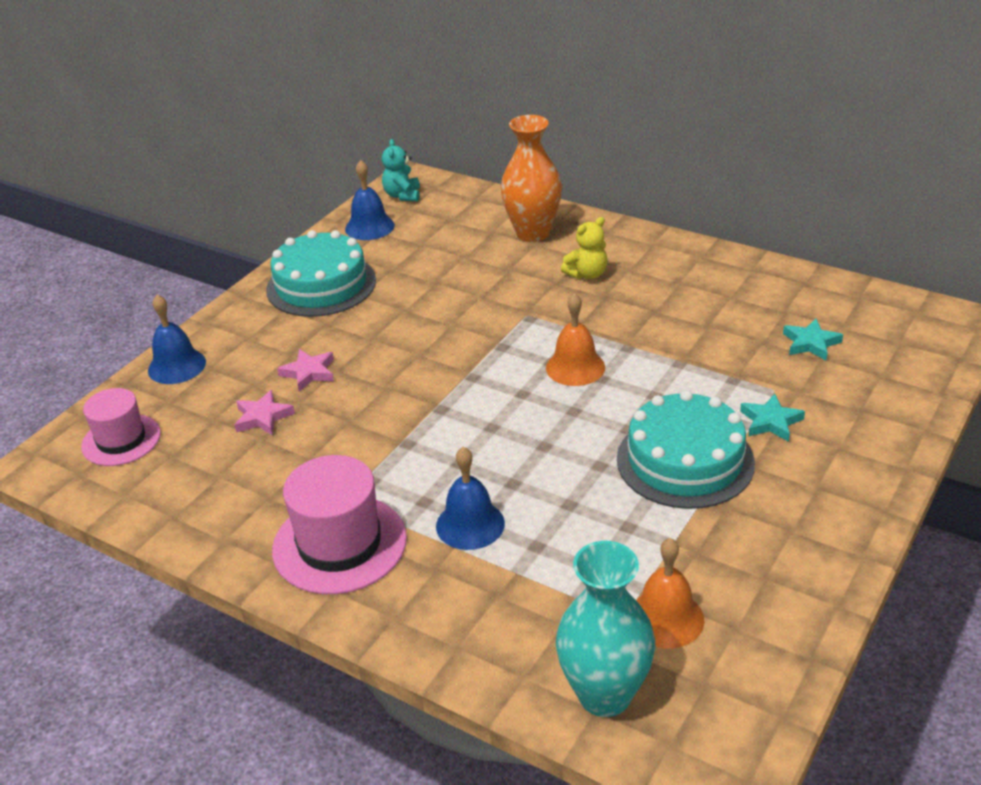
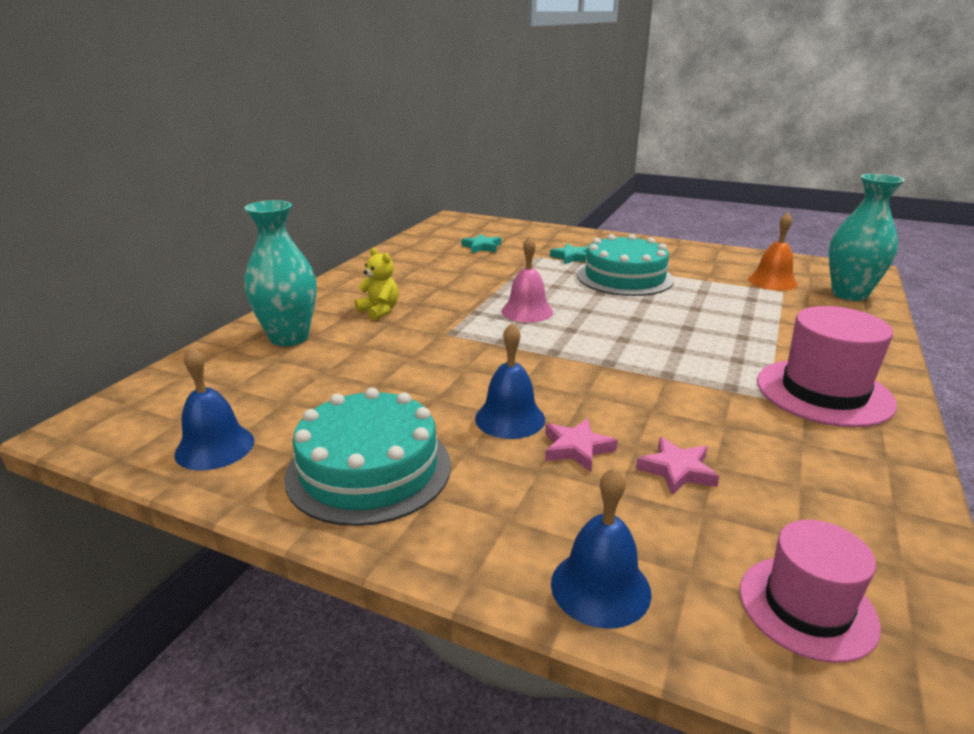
camera: 100 degrees left, 10 degrees down
(402, 195) = (133, 429): turquoise teddy bear -> none
(470, 524) = (747, 340): blue bell -> blue bell (510, 418)
(533, 233) = (289, 338): orange vase -> turquoise vase
(575, 367) = (527, 311): orange bell -> pink bell

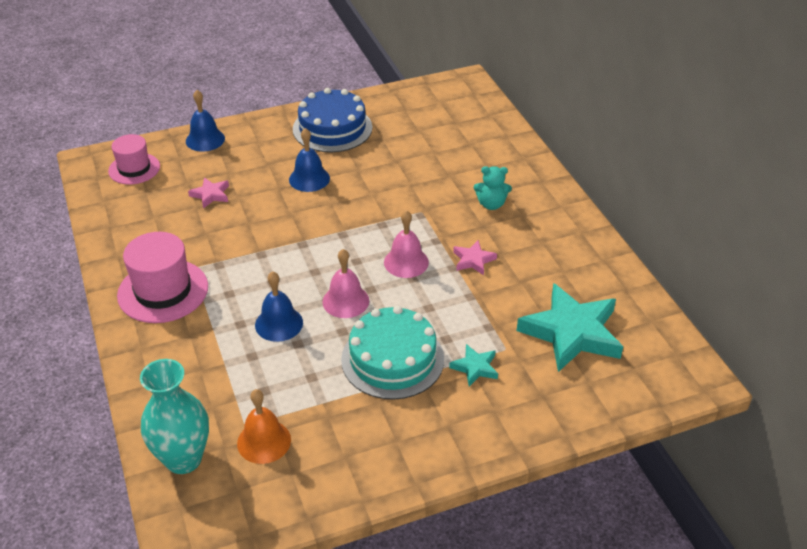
camera: 135 degrees right, 15 degrees up
(215, 447) = (403, 103): blue bell -> blue bell (279, 323)
(289, 338) = (494, 157): turquoise vase -> none
(369, 469) = (332, 128): turquoise cake -> blue cake
(379, 311) = (491, 204): yellow teddy bear -> turquoise teddy bear
(482, 247) = (571, 332): turquoise star -> turquoise star, size x2.20
(577, 448) = (262, 181): pink star -> pink star (473, 260)
(619, 312) = (345, 301): none -> pink bell

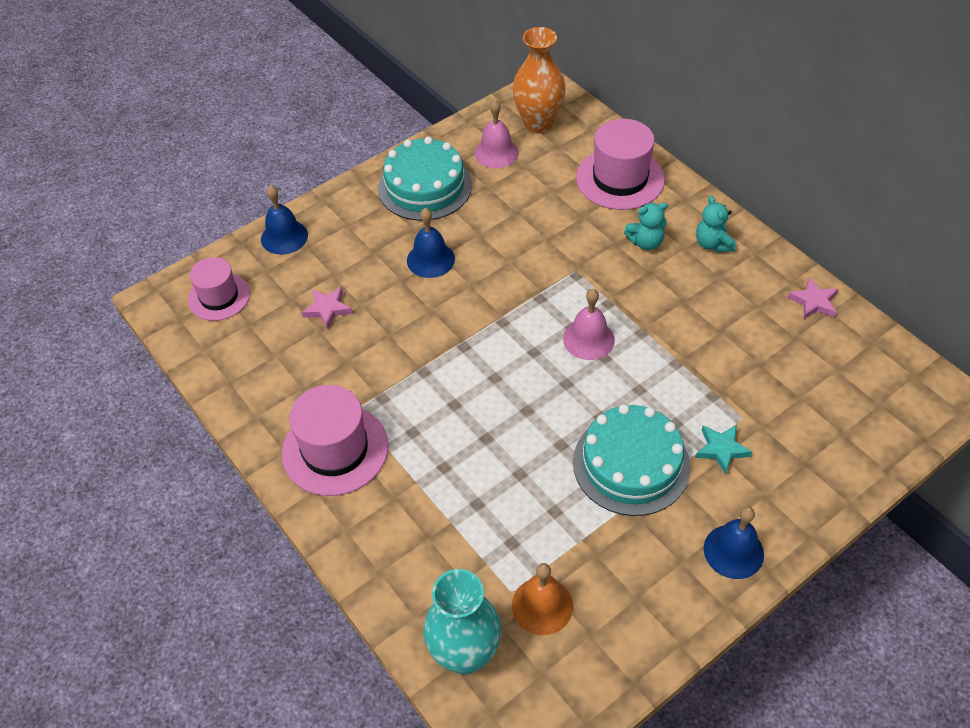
camera: 15 degrees left, 10 degrees up
(279, 323) = (487, 455): blue bell -> blue bell (733, 551)
(332, 128) = (425, 186): blue cake -> turquoise cake
(345, 301) = (546, 406): pink bell -> pink bell (496, 153)
(447, 103) = (538, 123): none -> orange vase
(473, 260) = (659, 317): pink star -> pink star (813, 302)
(494, 155) = (620, 178): none -> pink hat
(548, 217) = (712, 244): none -> turquoise teddy bear
(571, 332) = (800, 379): turquoise star -> none

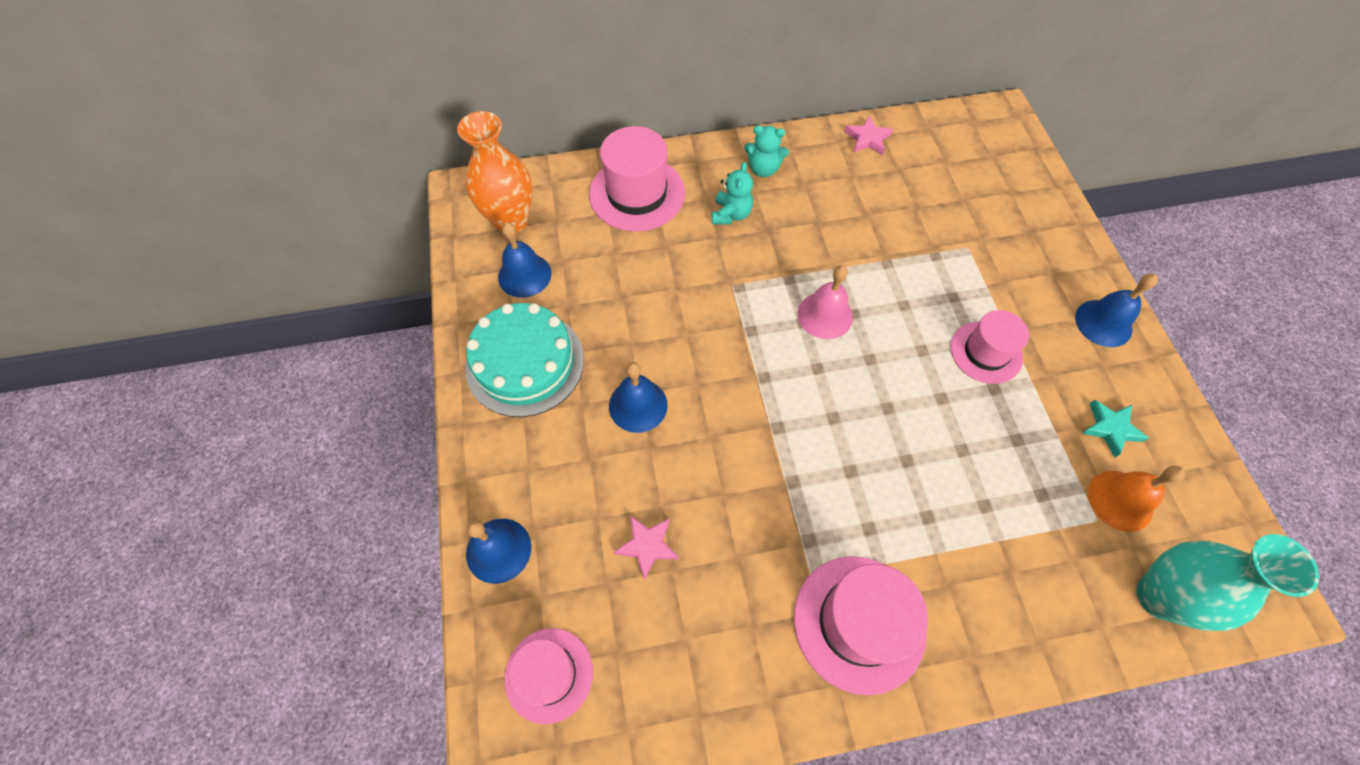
camera: 65 degrees left, 10 degrees up
(496, 153) = (524, 275): pink bell -> blue bell
(631, 464) = (986, 352): turquoise cake -> pink hat
(721, 449) = (995, 278): turquoise star -> turquoise star (1110, 428)

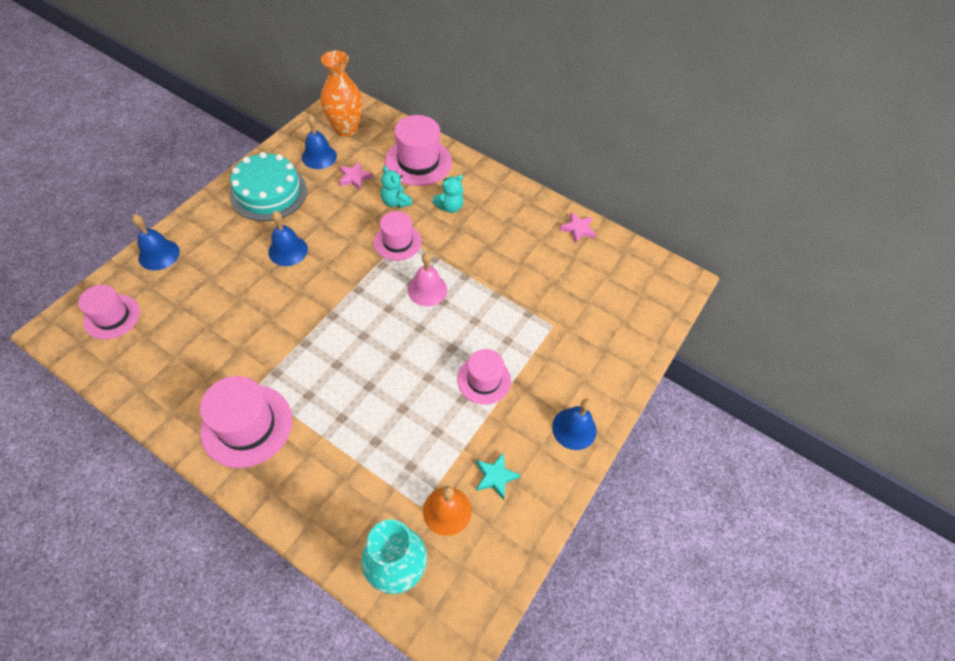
camera: 40 degrees right, 5 degrees down
(647, 546) = (211, 308): pink star -> pink star (354, 177)
(732, 294) = (397, 242): none -> pink hat
(763, 169) = (498, 199): turquoise teddy bear -> turquoise teddy bear (395, 202)

